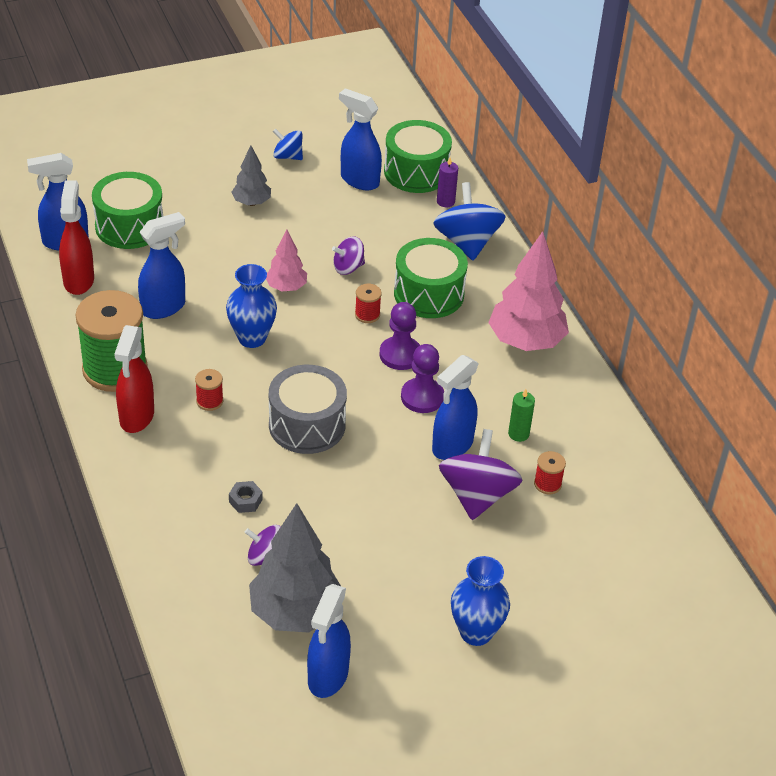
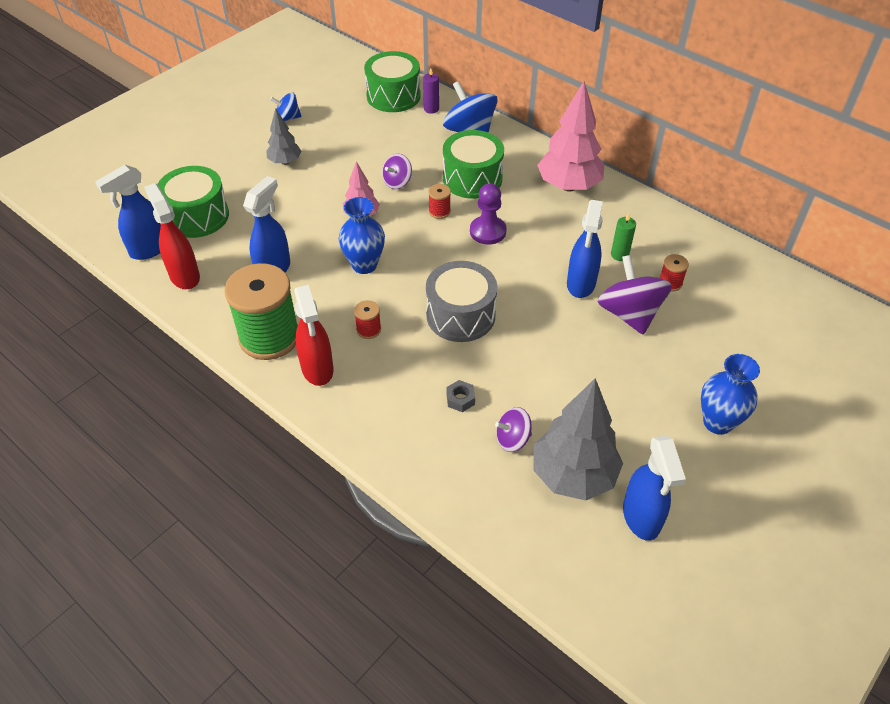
camera: 25 degrees left, 5 degrees up
(359, 180) = (356, 116): blue spray bottle -> none
(422, 397) = (529, 256): purple pawn -> none

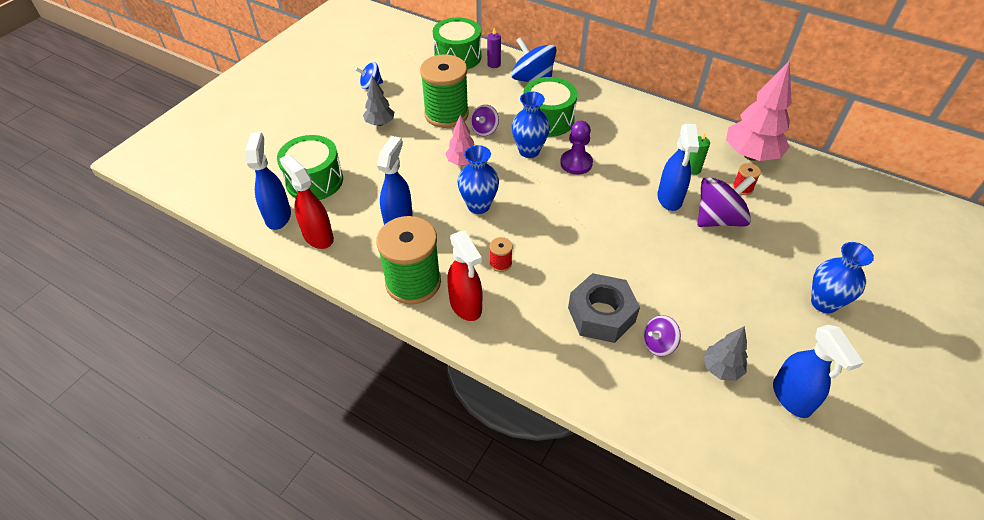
camera: 10 degrees left, 0 degrees up
(149, 249) = (278, 216): blue spray bottle -> blue spray bottle turned 135 degrees clockwise
(360, 160) = (446, 114): none -> green spool
(439, 211) = (529, 151): red spool -> blue vase
(460, 315) = (577, 239): grey drum -> none
(460, 399) = (601, 314): grey nut -> grey nut, size x2.42
(569, 186) = (631, 116): pink tree -> pink tree (751, 155)
(573, 475) = (721, 369): grey tree -> grey tree, size x0.54
(629, 314) = (718, 219): purple spinning top -> purple spinning top turned 90 degrees clockwise

